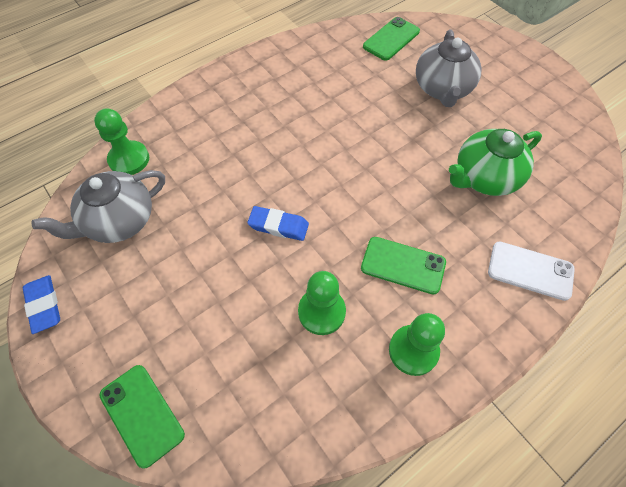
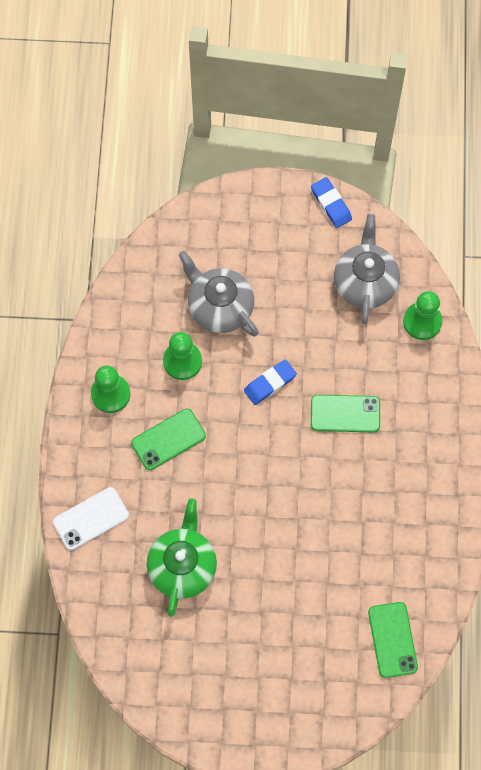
camera: 130 degrees right, 10 degrees up
(44, 305) = (331, 204): blue eraser -> blue eraser turned 45 degrees clockwise
(142, 414) = (208, 220): green phone -> green phone (345, 413)
(442, 89) = (294, 625): grey teapot -> grey teapot (219, 307)

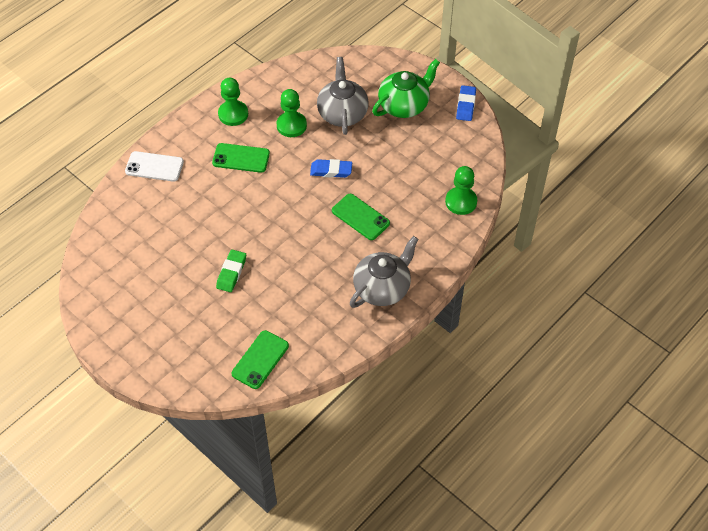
camera: 40 degrees right, 15 degrees down
(183, 566) = (179, 227): green teapot -> green teapot (404, 105)
(281, 573) = (231, 273): none -> green eraser
(365, 282) = (445, 158): grey teapot -> grey teapot (382, 288)

